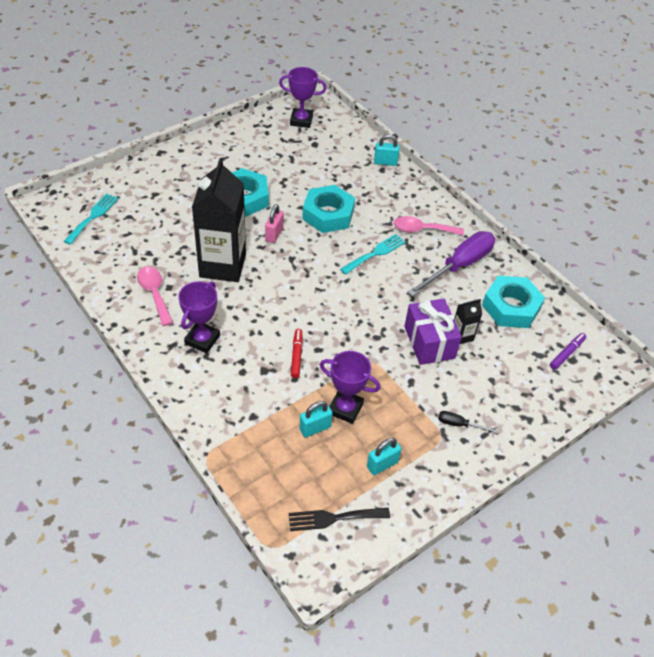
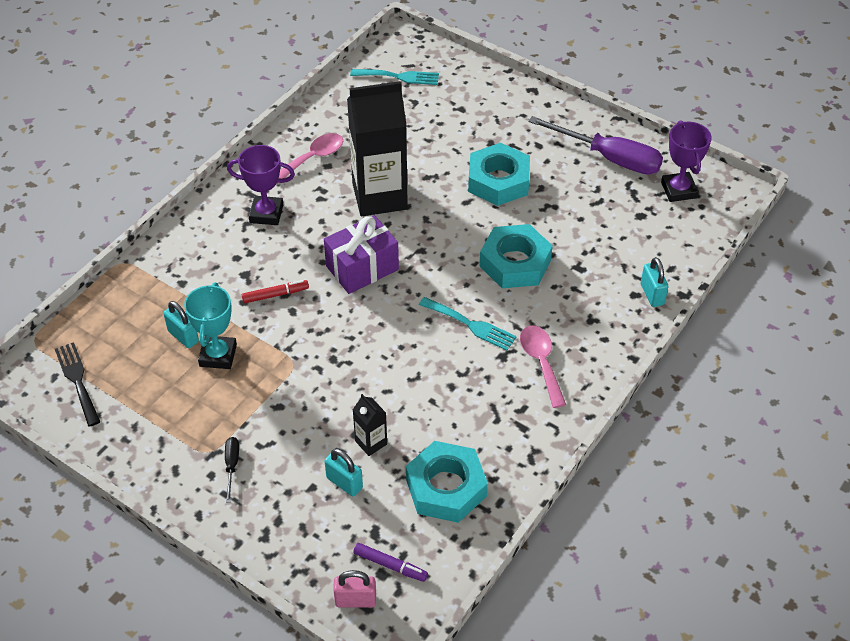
camera: 75 degrees right, 0 degrees up
(274, 234) = (452, 224): pink padlock -> pink padlock (355, 600)
(345, 408) = (218, 355): purple trophy -> turquoise trophy
(382, 464) = (154, 405): turquoise padlock -> turquoise padlock (344, 483)
(429, 342) = (346, 411): purple gift -> purple gift (362, 268)
(459, 266) = (494, 416): purple screwdriver -> purple screwdriver (609, 158)

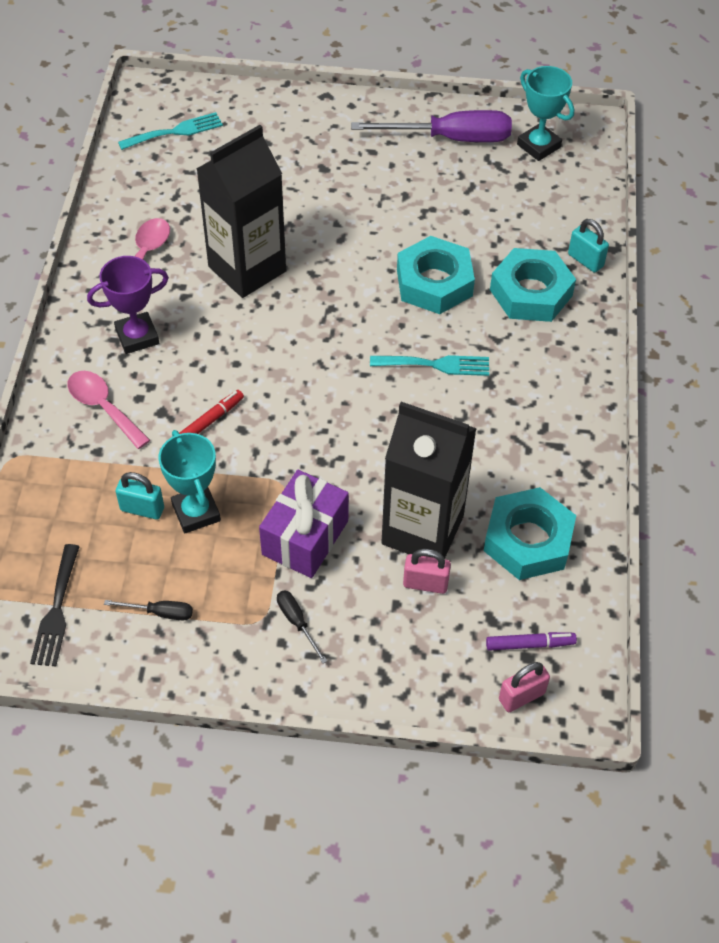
camera: 30 degrees left, 5 degrees up
(77, 380) = (56, 611): black fork -> black fork turned 120 degrees counterclockwise
(144, 414) = (160, 613): none -> black screwdriver
(344, 483) = (425, 583): turquoise padlock -> pink padlock
(362, 268) = (283, 352): purple gift -> purple gift (305, 537)
(371, 442) = (422, 530): black carton -> black carton, size x2.38
(498, 181) = (358, 204): turquoise nut -> turquoise nut (531, 293)
(541, 362) = (530, 373): pink spoon -> pink spoon (103, 407)
(678, 190) = (538, 146): purple trophy -> turquoise trophy

